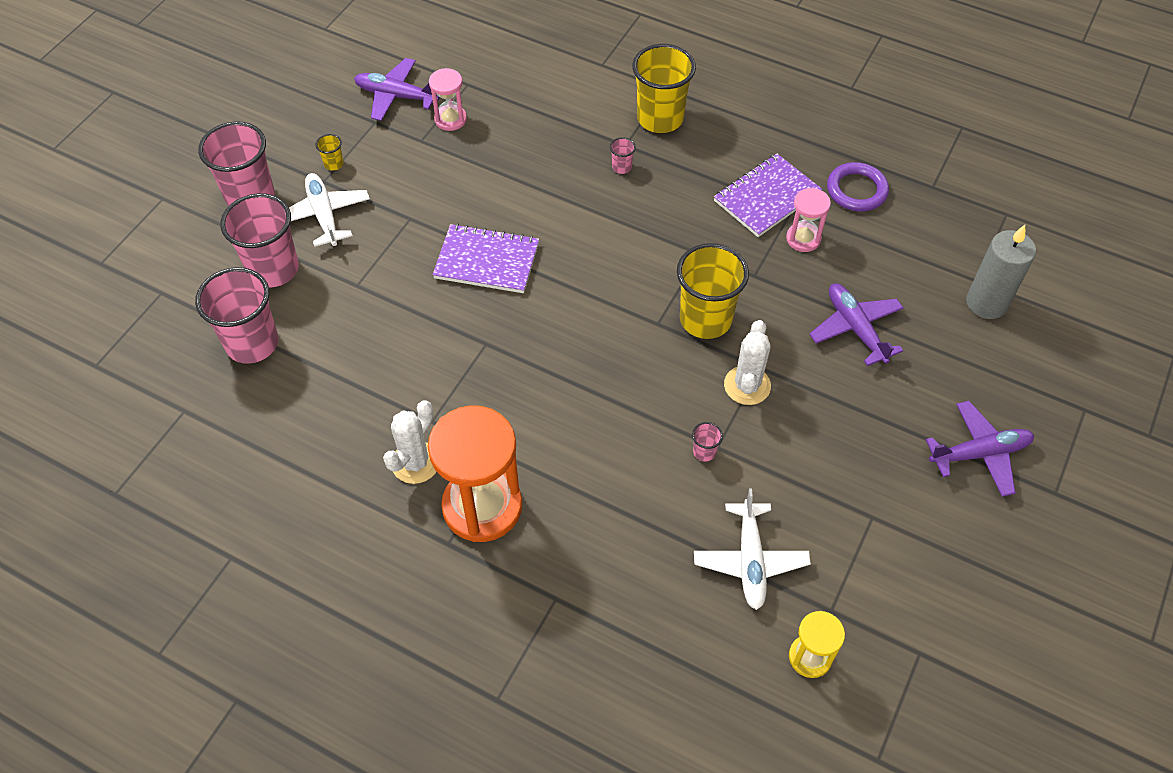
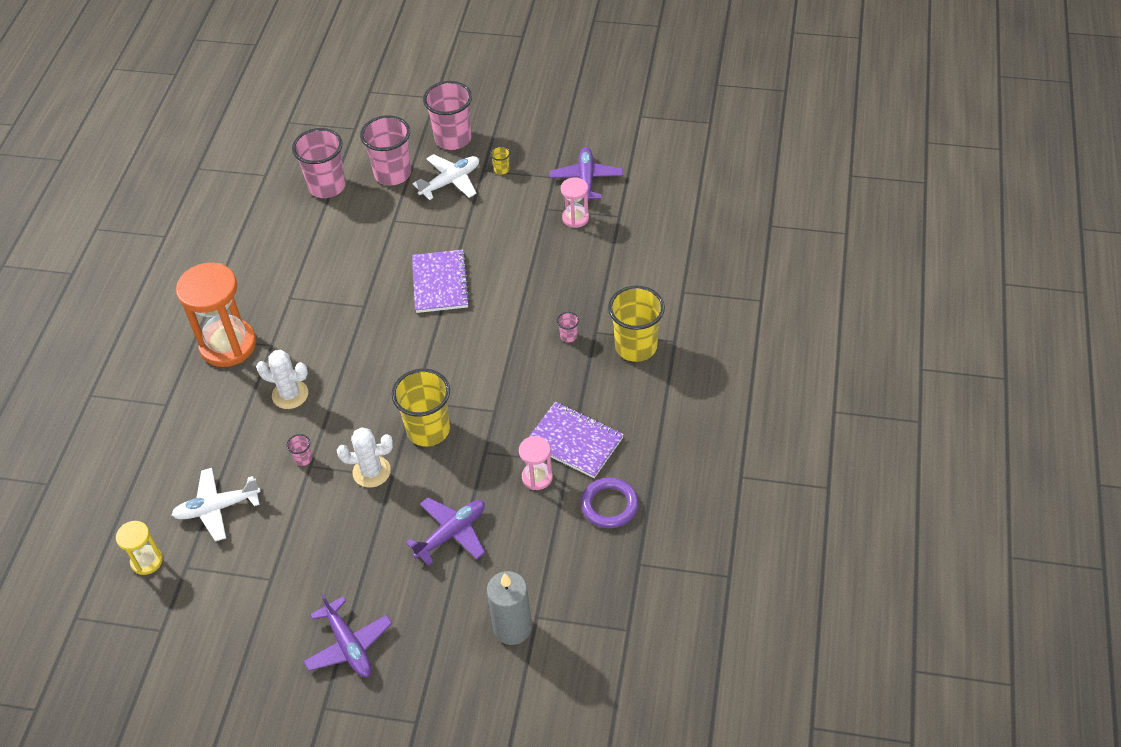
camera: 75 degrees right, 5 degrees down
(415, 462) = (254, 300): white cactus -> white cactus (290, 394)

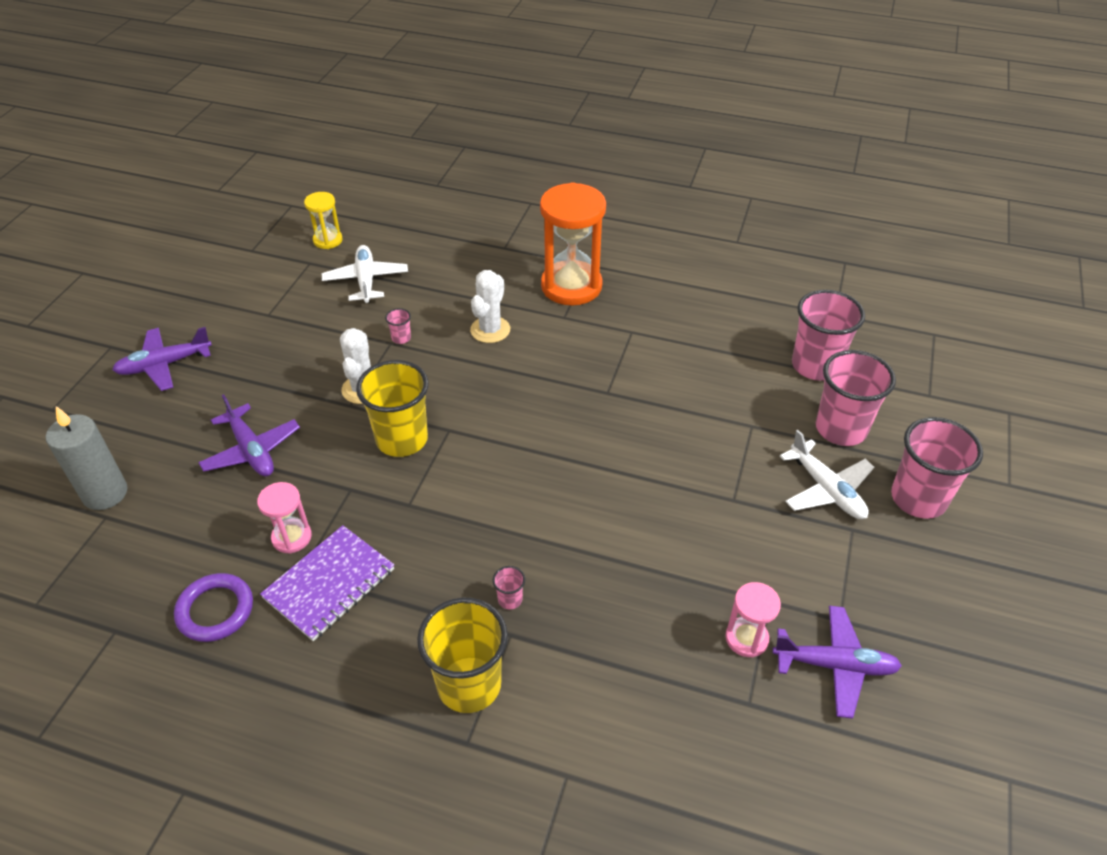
camera: 95 degrees right, 5 degrees down
(440, 283) = (633, 465): purple notebook -> none
(501, 169) = (854, 552): yellow cup -> none

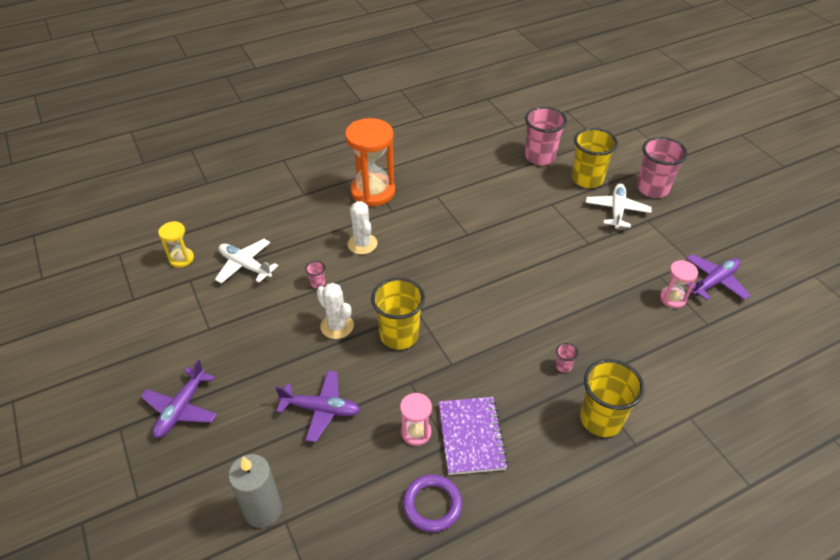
camera: 45 degrees left, 0 degrees up
(826, 489) = (617, 210): white plane -> white plane turned 90 degrees counterclockwise
(841, 429) = (587, 179): pink cup -> yellow cup

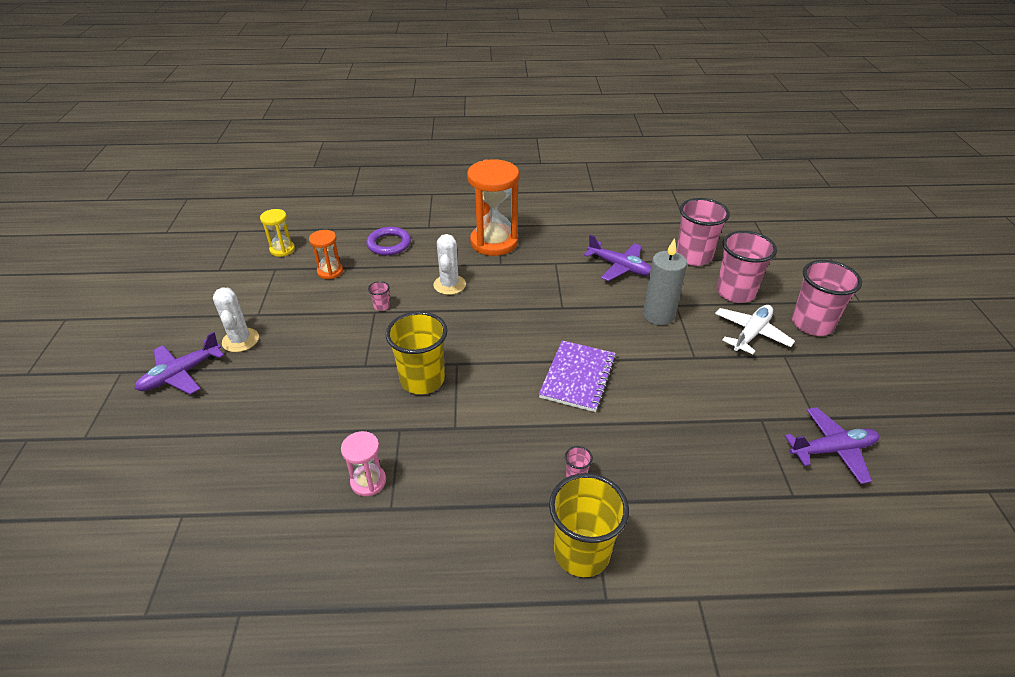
camera: 25 degrees right, 5 degrees down
(245, 266) = (330, 271): white plane -> orange hourglass
(263, 510) = (172, 495): grey candle -> grey candle (658, 315)
(321, 409) = (296, 422): purple plane -> purple plane (619, 267)
(337, 326) = (370, 351): white cactus -> white cactus (240, 340)
(432, 505) = (329, 563): purple ring -> purple ring (389, 244)
(471, 436) = (421, 509): purple notebook -> purple notebook (578, 377)
(587, 179) = (735, 292): yellow cup -> pink cup
(672, 298) = (763, 450): pink hourglass -> none

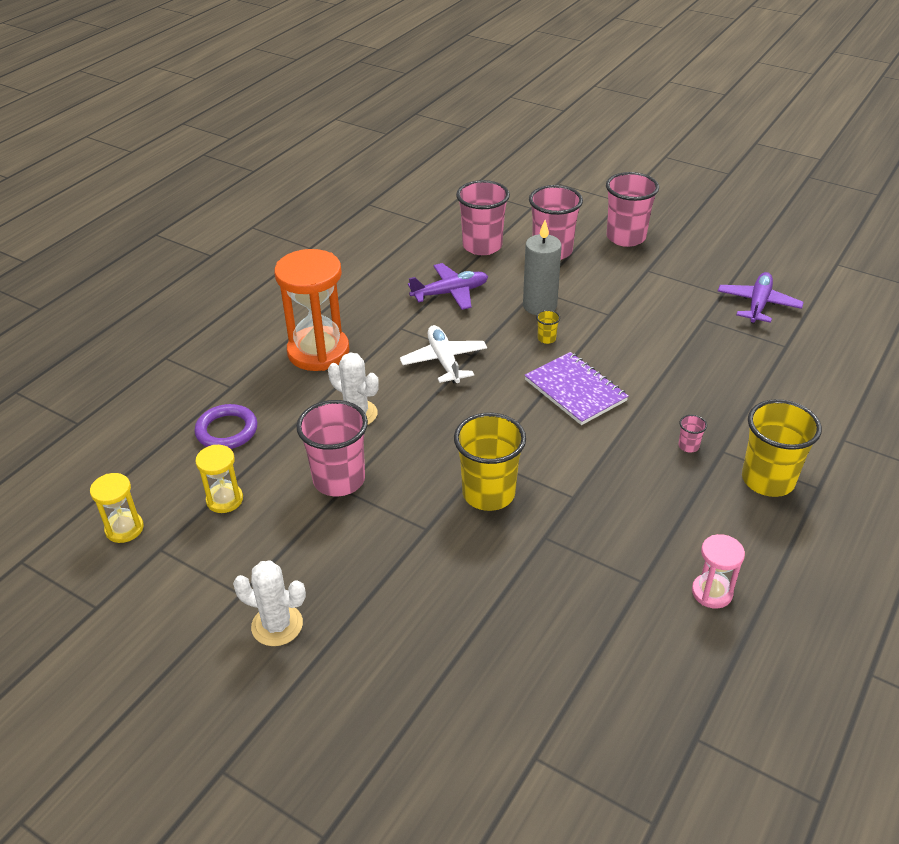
camera: 55 degrees left, 0 degrees up
(181, 374) = (288, 703): purple plane -> none
(330, 271) = (224, 500): orange hourglass -> yellow hourglass
(368, 481) = (597, 585): pink hourglass -> pink hourglass (712, 592)
(381, 306) = (339, 480): pink cup -> pink cup, size x2.44
(623, 336) = (546, 339): none -> yellow cup
(751, 334) = (609, 271): white plane -> white plane (444, 361)

